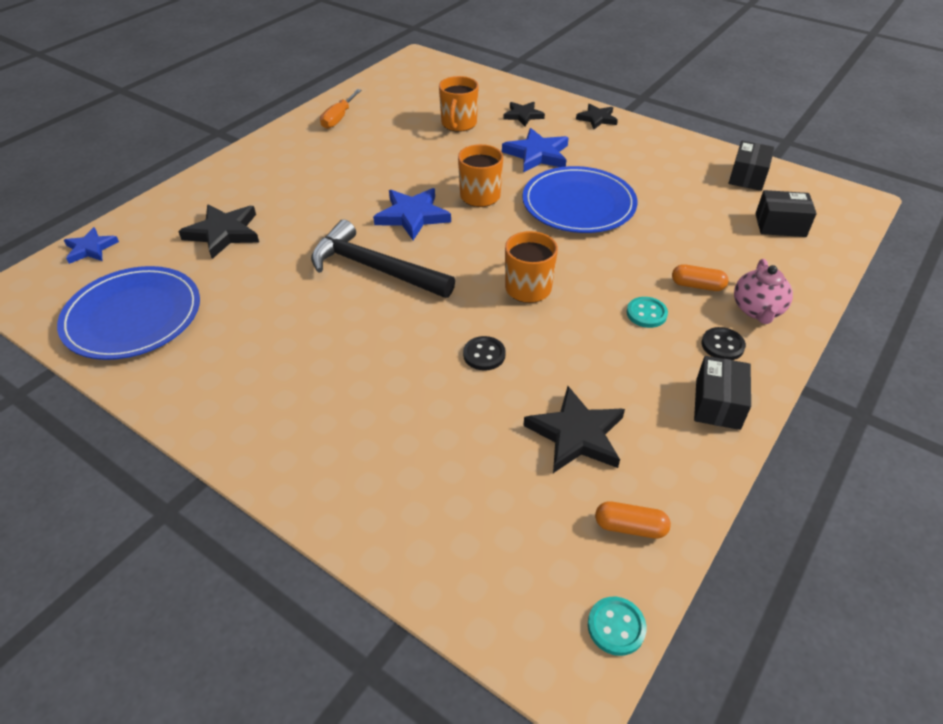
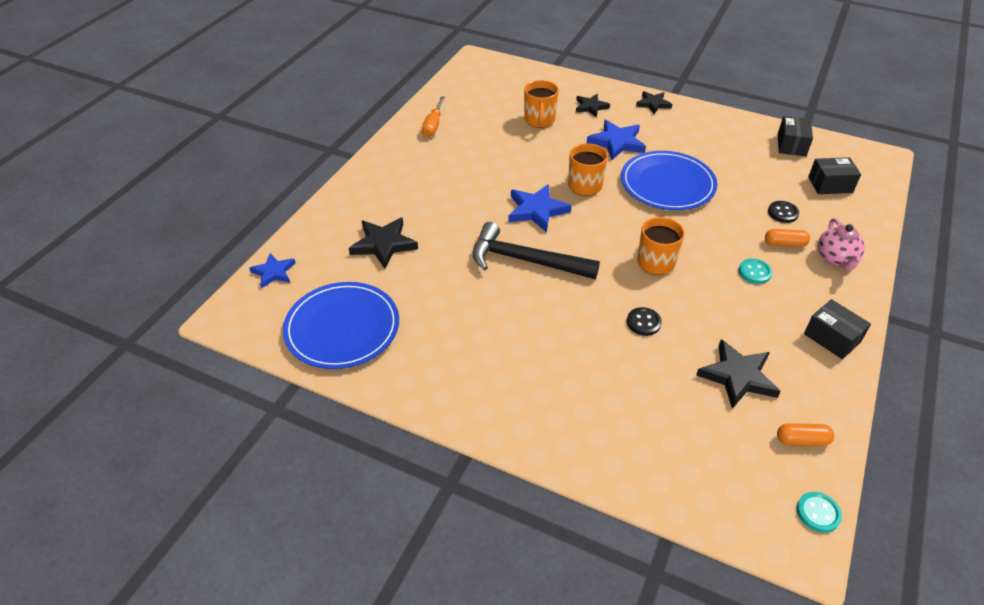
camera: 10 degrees left, 0 degrees up
(717, 404) = (832, 338): black box -> black box turned 45 degrees counterclockwise
(722, 345) = (820, 291): black button -> black button (782, 213)

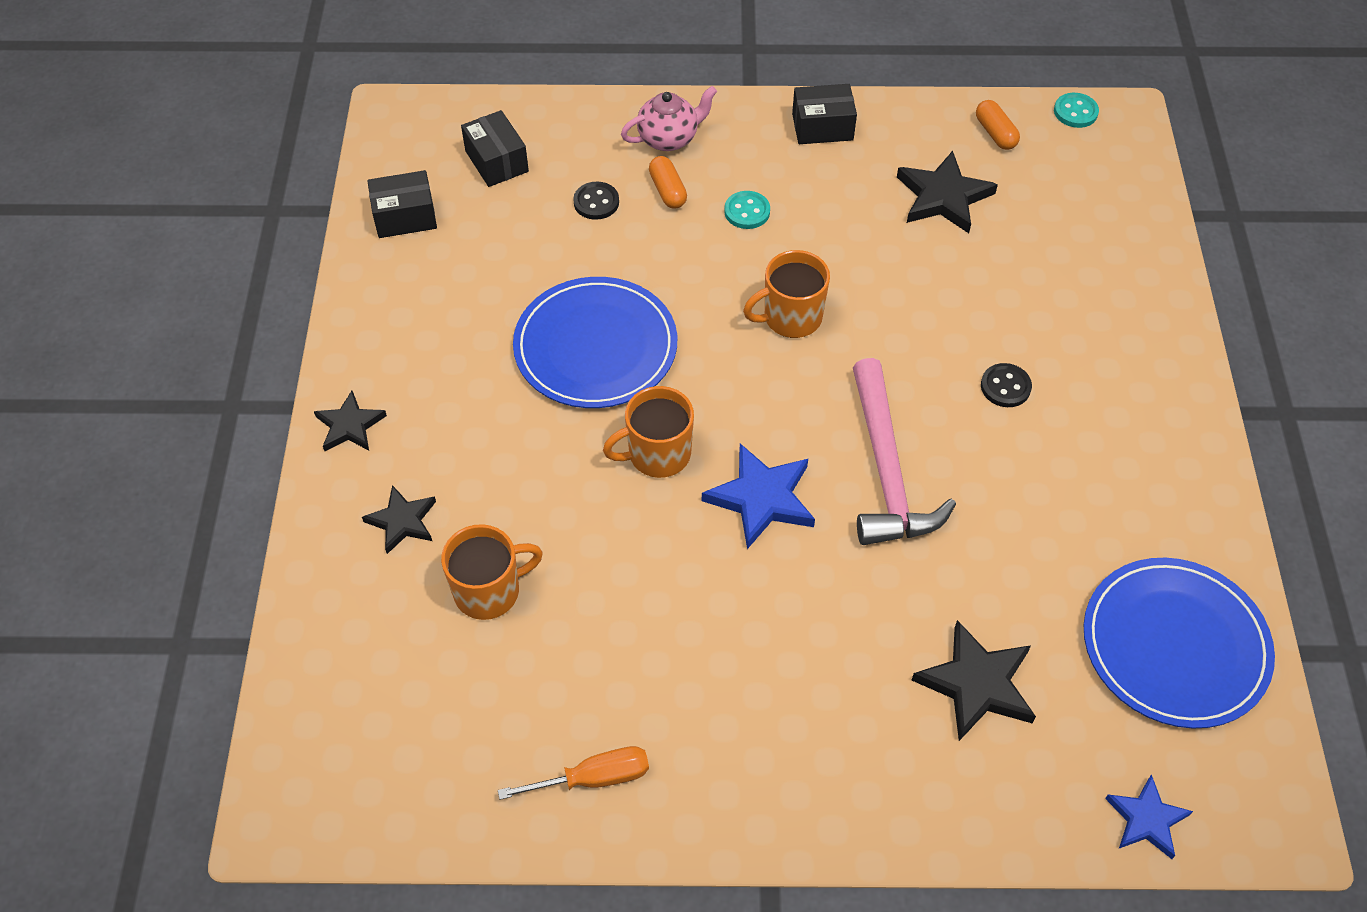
camera: 115 degrees left, 10 degrees up
(525, 260) = (886, 471): black hammer -> pink hammer
(616, 142) = (508, 446): blue star -> none
(643, 322) = (917, 301): black button -> black button (1005, 387)
(832, 338) = (822, 127): black box -> black box turned 60 degrees clockwise

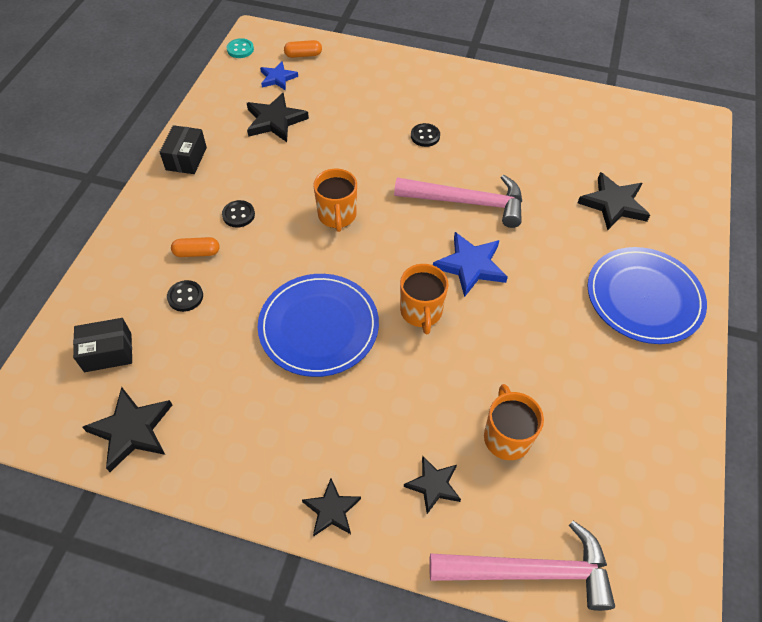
camera: 75 degrees left, 0 degrees up
(312, 646) = (530, 571): none -> pink hammer
(405, 217) = (131, 430): black box -> black star
(593, 778) = (656, 403): orange screwdriver -> none
(669, 138) = (148, 240): pink teapot -> none
(747, 211) = (238, 215): turquoise button -> black button
(995, 133) = (237, 85): orange capsule -> orange capsule (303, 55)
(1146, 819) = (696, 164): blue star -> blue star (278, 78)
(1175, 645) = (601, 124): blue plate -> blue plate (644, 297)

